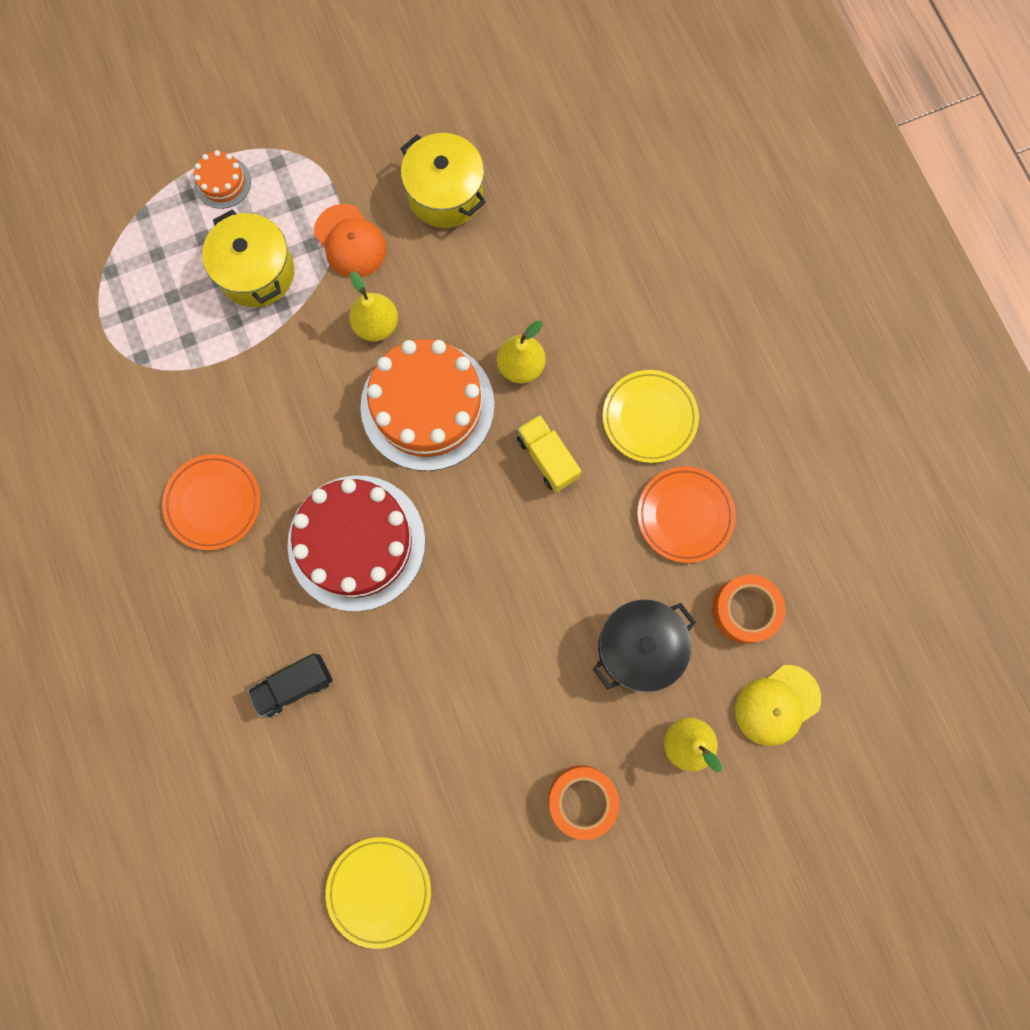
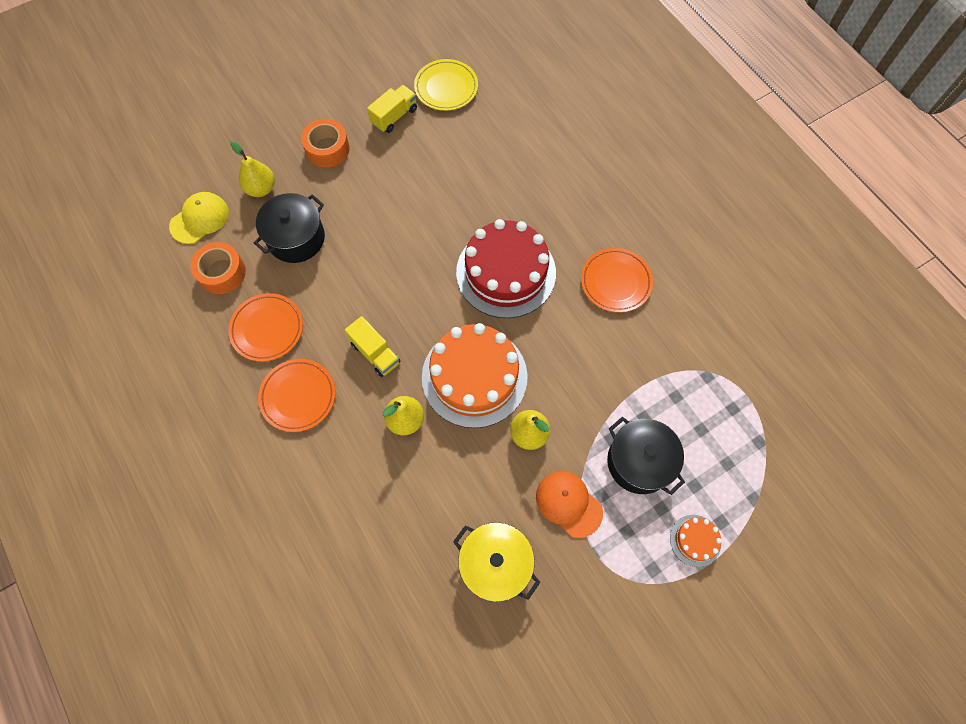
camera: 170 degrees right, 10 degrees down
(257, 272) = (639, 462): yellow pot -> black pot
(294, 685) = (526, 182): black truck -> none
(471, 845) = (394, 116): none -> yellow truck
(649, 418) = (298, 396): yellow plate -> orange plate

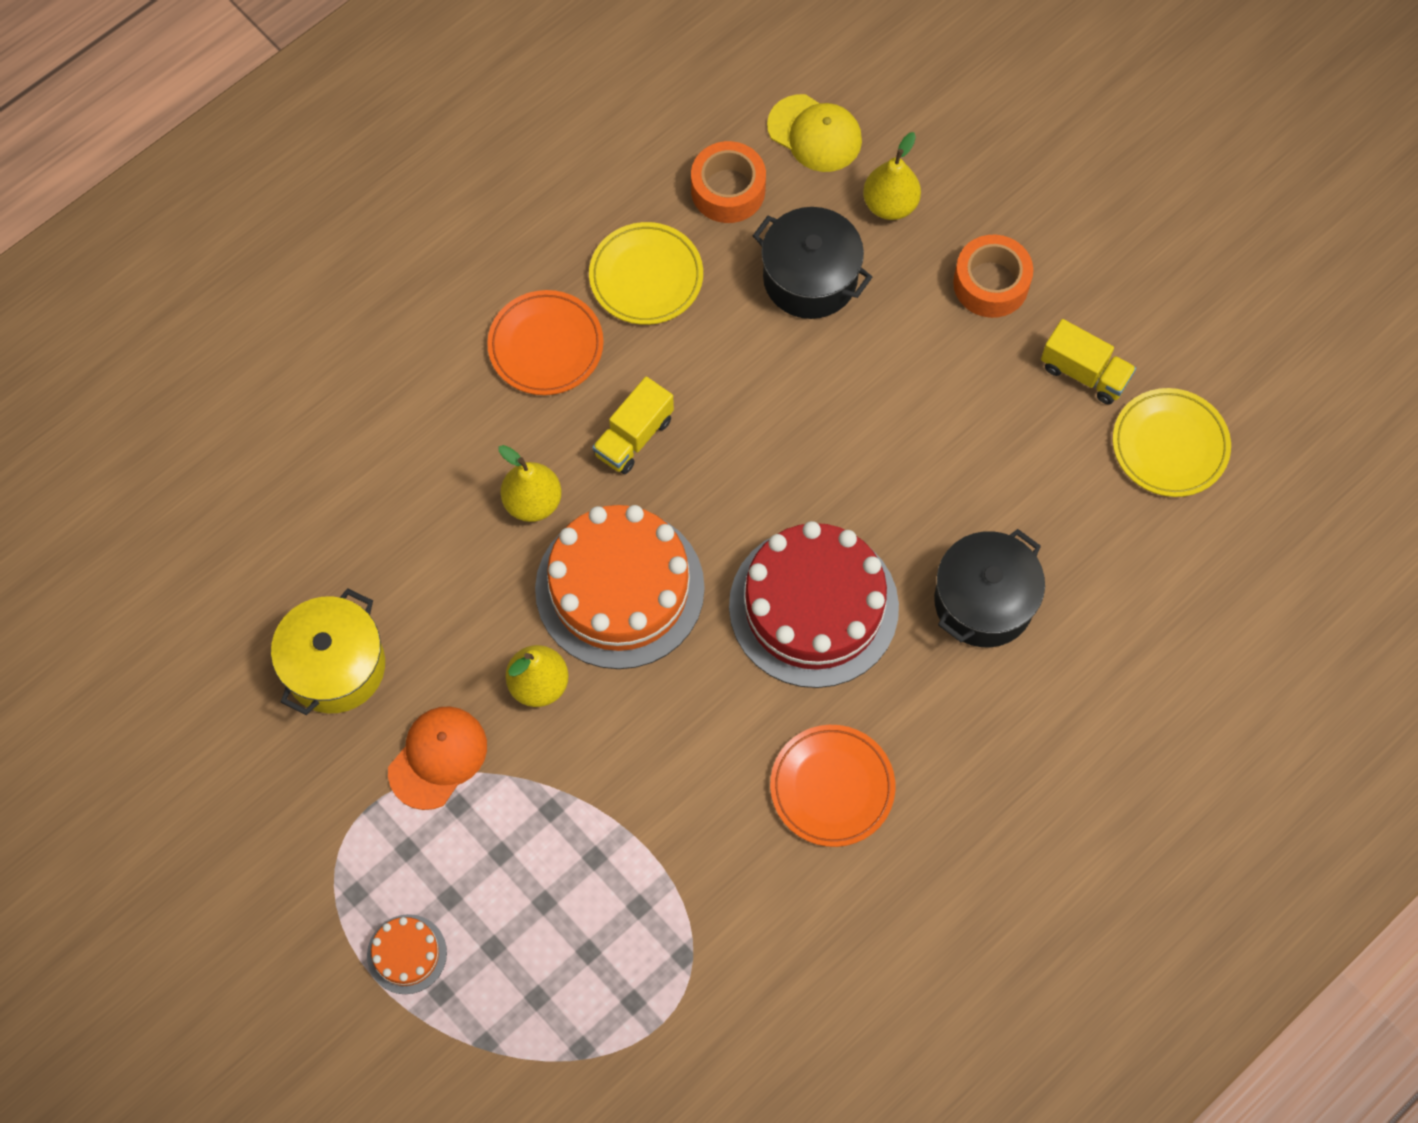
camera: 80 degrees right, 0 degrees up
(267, 329) = (646, 277): orange plate -> yellow plate
(639, 462) = (519, 857): black pot -> black pot (983, 601)

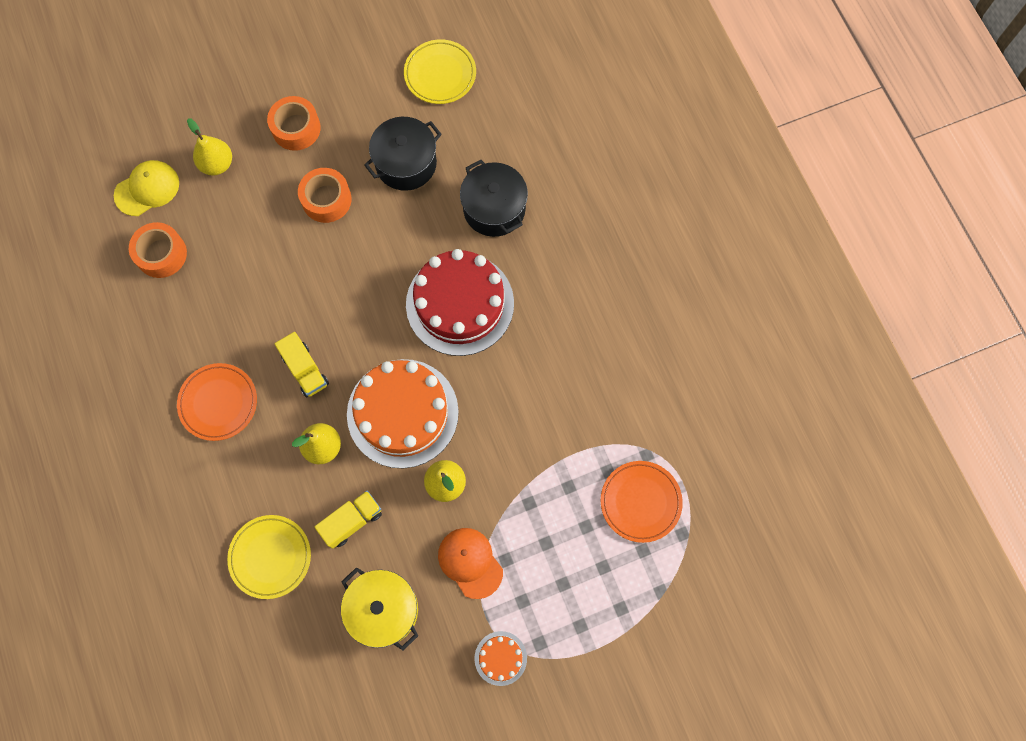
camera: 70 degrees left, 5 degrees up
(407, 954) = (589, 622): orange cake -> orange cake (500, 658)
(646, 277) = (198, 324): yellow plate -> yellow plate (270, 557)
(810, 278) = (245, 228): black pot -> black pot (406, 163)
(832, 787) = (575, 334): orange plate -> orange plate (640, 502)
(898, 366) = (326, 199): none -> orange tape
(1084, 373) = (376, 101): yellow truck -> yellow truck (352, 521)

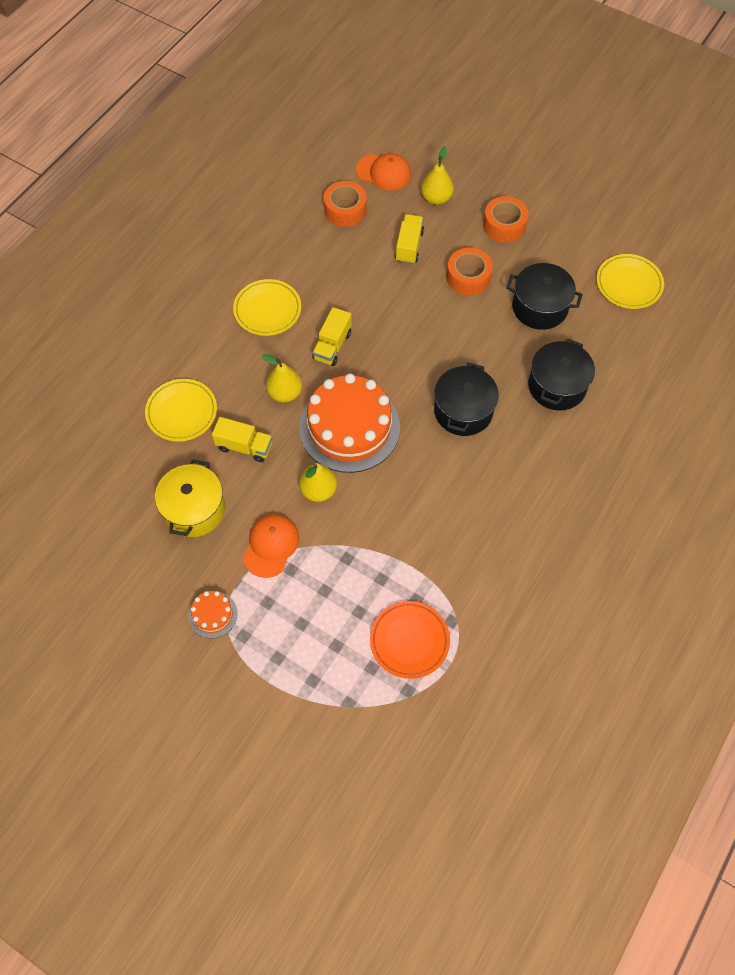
camera: 55 degrees right, 10 degrees down
(147, 189) = (383, 172): yellow cap -> orange cap
(218, 403) = (267, 310): orange plate -> yellow plate
(251, 226) = (409, 246): none -> yellow truck
(460, 304) = (463, 411): red cake -> black pot

